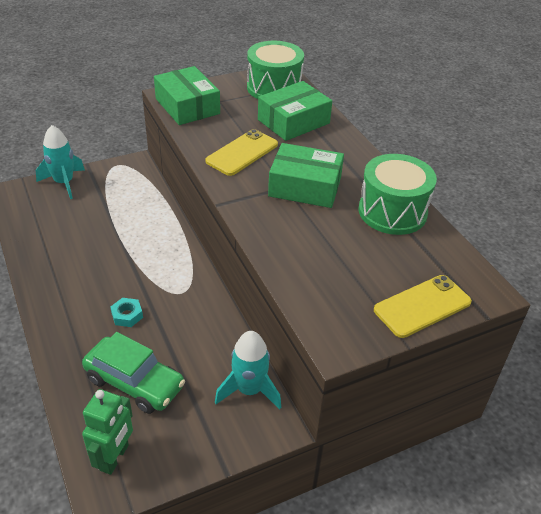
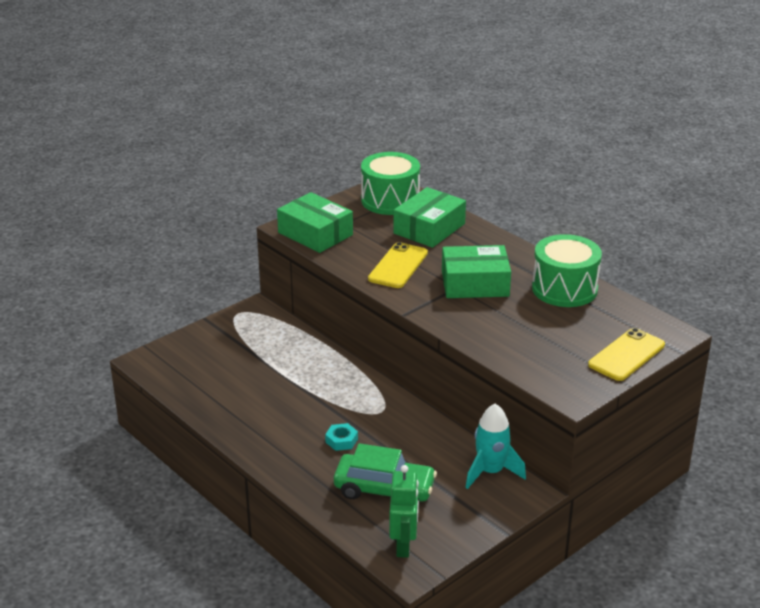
camera: 15 degrees left, 10 degrees down
(64, 183) = (194, 341): turquoise rocket -> none

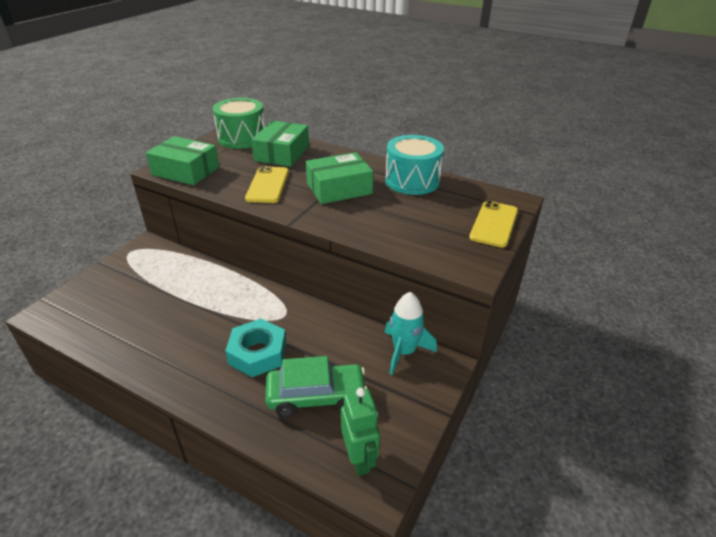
camera: 20 degrees left, 5 degrees up
(341, 440) = (257, 353): turquoise nut -> turquoise nut, size x1.94
(564, 289) = (412, 181): green drum -> turquoise drum

